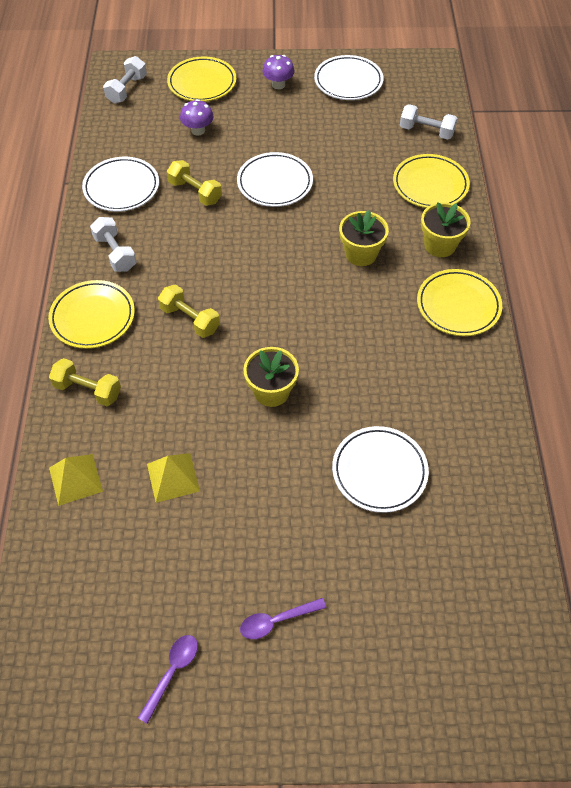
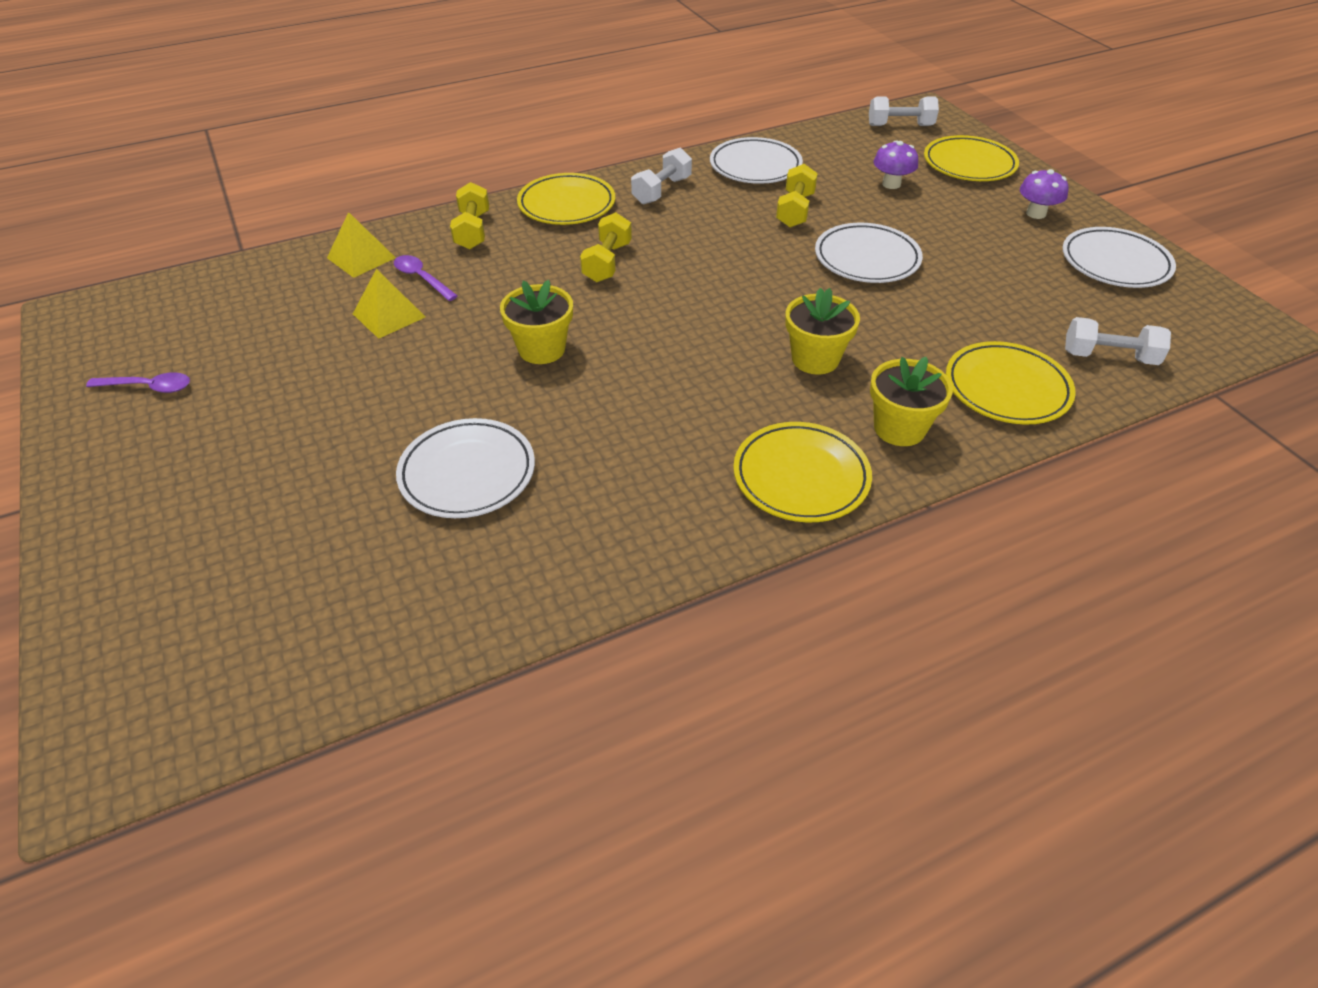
camera: 65 degrees right, 10 degrees down
(277, 621) = (225, 445): purple spoon -> purple spoon (422, 278)
(426, 131) = (1109, 357): white dumbbell -> white dumbbell turned 75 degrees counterclockwise

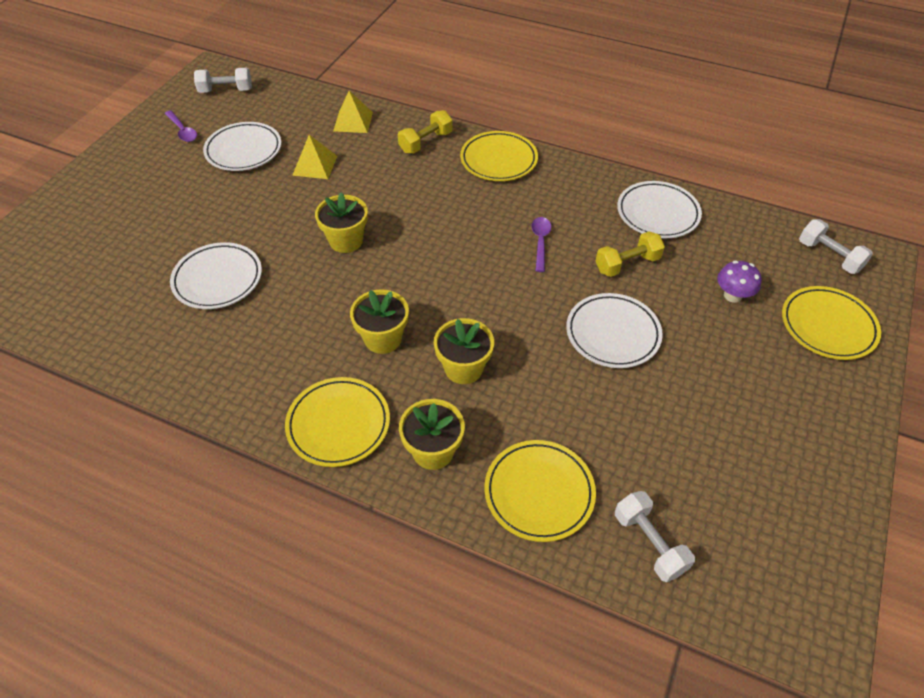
camera: 50 degrees right, 5 degrees up
(422, 278) = (359, 154): purple spoon -> purple spoon (540, 242)
(607, 262) = (459, 214): yellow dumbbell -> none
(662, 191) = (567, 189): white dumbbell -> white dumbbell (226, 90)
(716, 391) = (383, 339): none -> yellow flower pot
(1036, 213) = (807, 404): purple mushroom -> none
(1115, 263) = (796, 492): white plate -> white plate (244, 150)

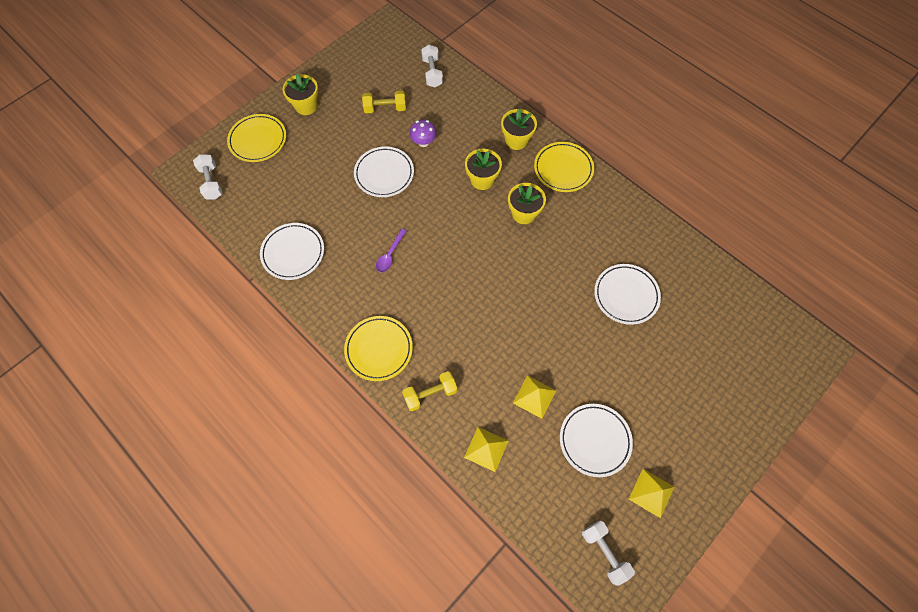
camera: 160 degrees left, 15 degrees up
(182, 131) = (651, 493): purple spoon -> yellow pyramid
(226, 90) = (604, 552): white dumbbell -> white dumbbell turned 45 degrees clockwise
(346, 241) = (528, 301): yellow flower pot -> yellow flower pot (306, 106)
(539, 492) = (471, 106): yellow plate -> none
(627, 264) = (343, 218): yellow dumbbell -> yellow dumbbell (385, 108)
(732, 295) = (295, 175): purple mushroom -> purple mushroom (423, 142)

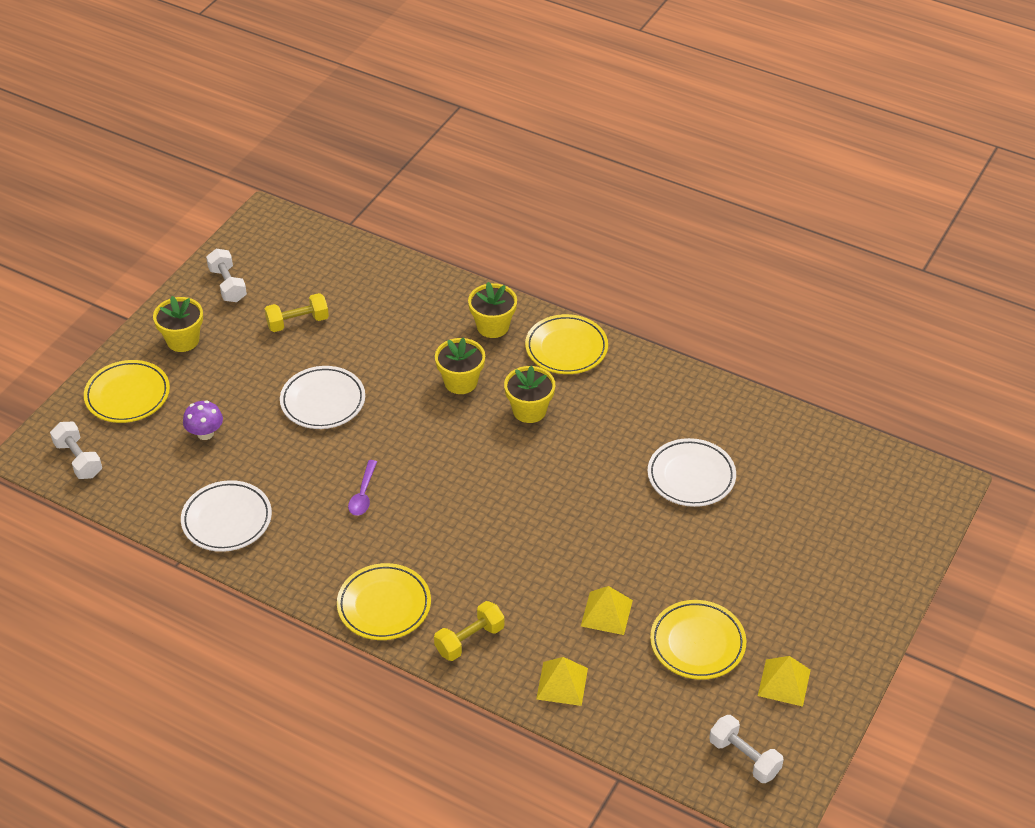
camera: 15 degrees left, 20 degrees down
(423, 142) = (365, 353): purple mushroom -> purple mushroom (205, 433)
(432, 73) = (350, 266): white dumbbell -> white dumbbell (228, 285)
(594, 440) = (697, 643): white plate -> yellow plate

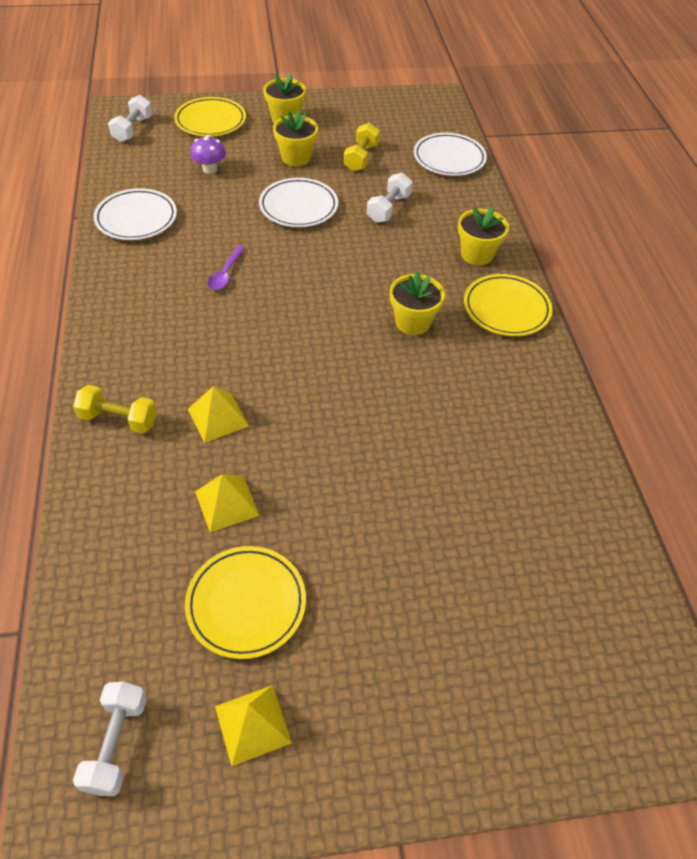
camera: 50 degrees right, 5 degrees up
(228, 285) = (358, 112): white dumbbell -> white dumbbell (388, 208)
(297, 322) = (361, 158): yellow dumbbell -> yellow dumbbell turned 75 degrees clockwise
(363, 494) = (225, 274): purple spoon -> purple spoon turned 45 degrees counterclockwise
(384, 605) = (117, 345): yellow plate -> none
(460, 382) = (398, 267): yellow flower pot -> yellow flower pot (296, 158)
(562, 683) = (113, 515): yellow pyramid -> yellow pyramid (218, 417)
(691, 476) = (455, 477): white plate -> white plate (449, 158)

